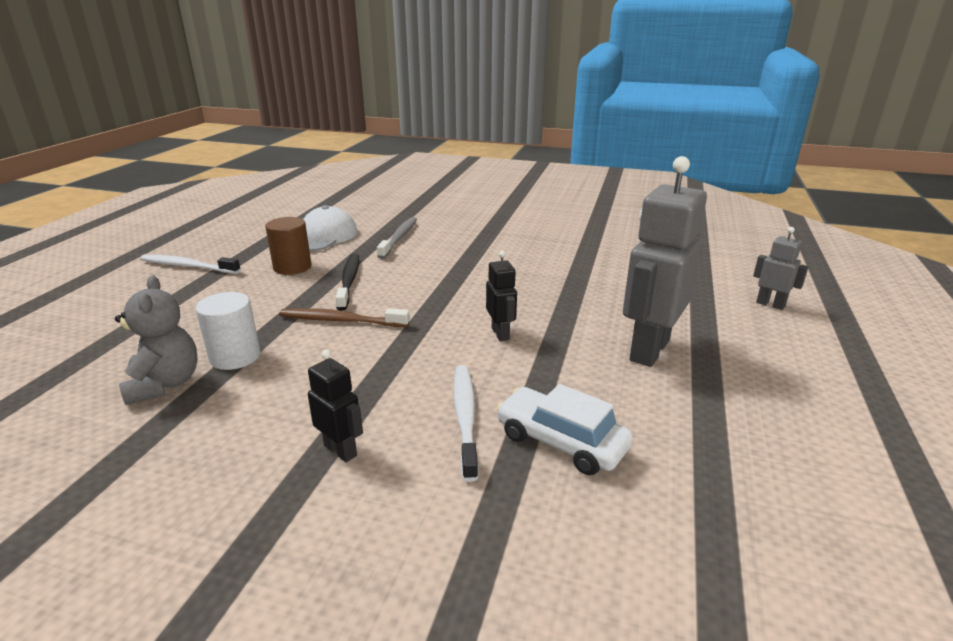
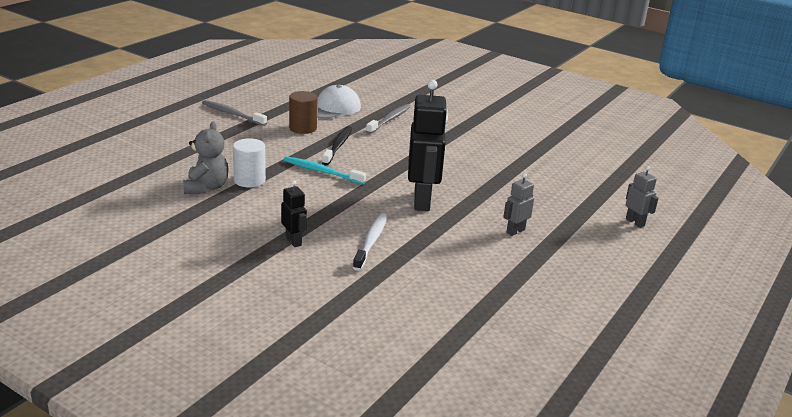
camera: 15 degrees right, 0 degrees up
(188, 266) = (232, 114): white toothbrush -> grey toothbrush
(341, 320) = (322, 172): brown toothbrush -> turquoise toothbrush
(500, 334) = (422, 201): black robot -> black robot, size x2.06
(561, 442) = (419, 265): white car -> none
(648, 350) = (515, 231): grey robot -> grey robot, size x0.49

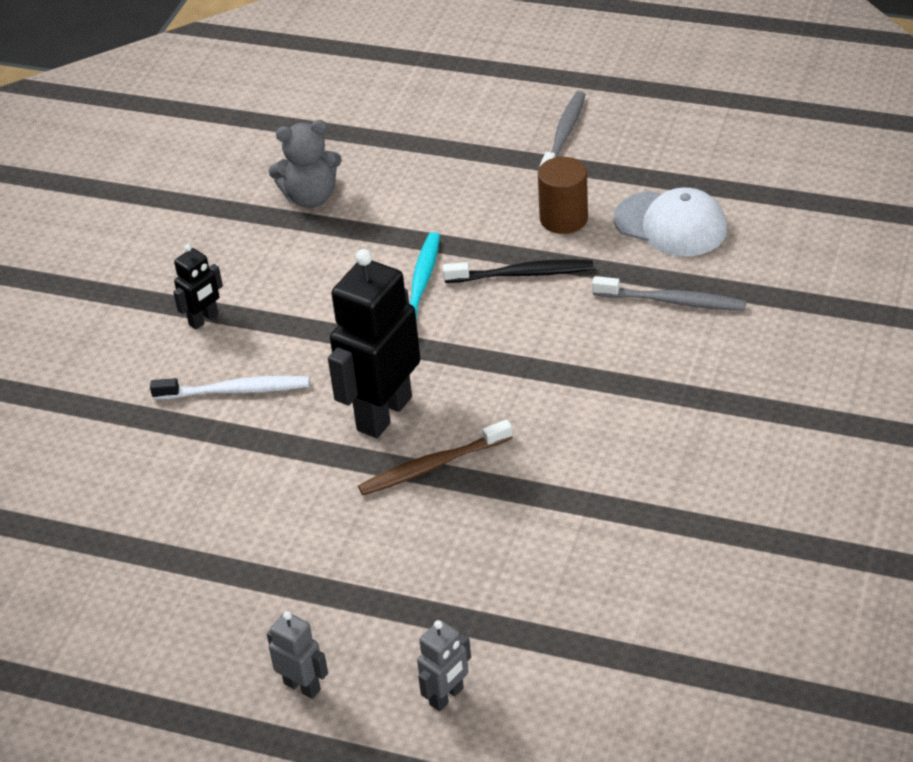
camera: 80 degrees right, 15 degrees up
(249, 180) = (353, 226): white cylinder -> none
(422, 201) = (383, 413): black robot -> black robot turned 135 degrees clockwise
(472, 196) = (433, 466): none -> brown toothbrush
(515, 231) = (337, 539): grey robot -> grey robot (302, 686)

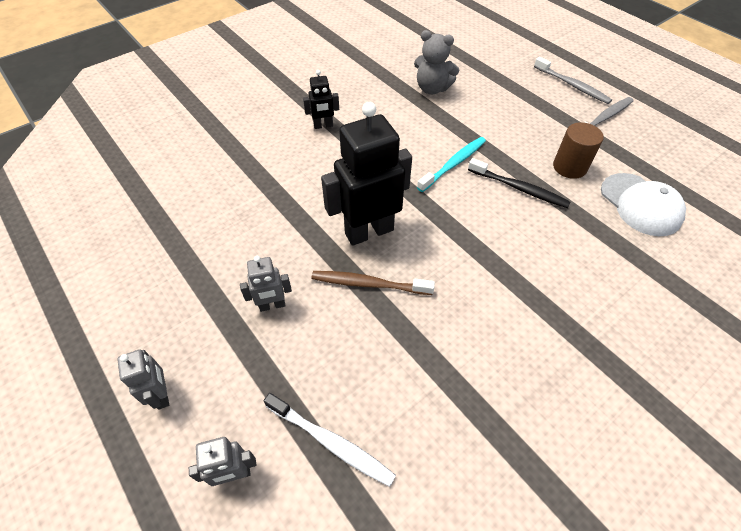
camera: 30 degrees right, 10 degrees up
(235, 390) = (303, 172): white toothbrush -> white toothbrush (330, 442)
(341, 545) = (272, 305): none -> grey robot
(672, 301) = (608, 257): grey toothbrush -> grey toothbrush (572, 85)

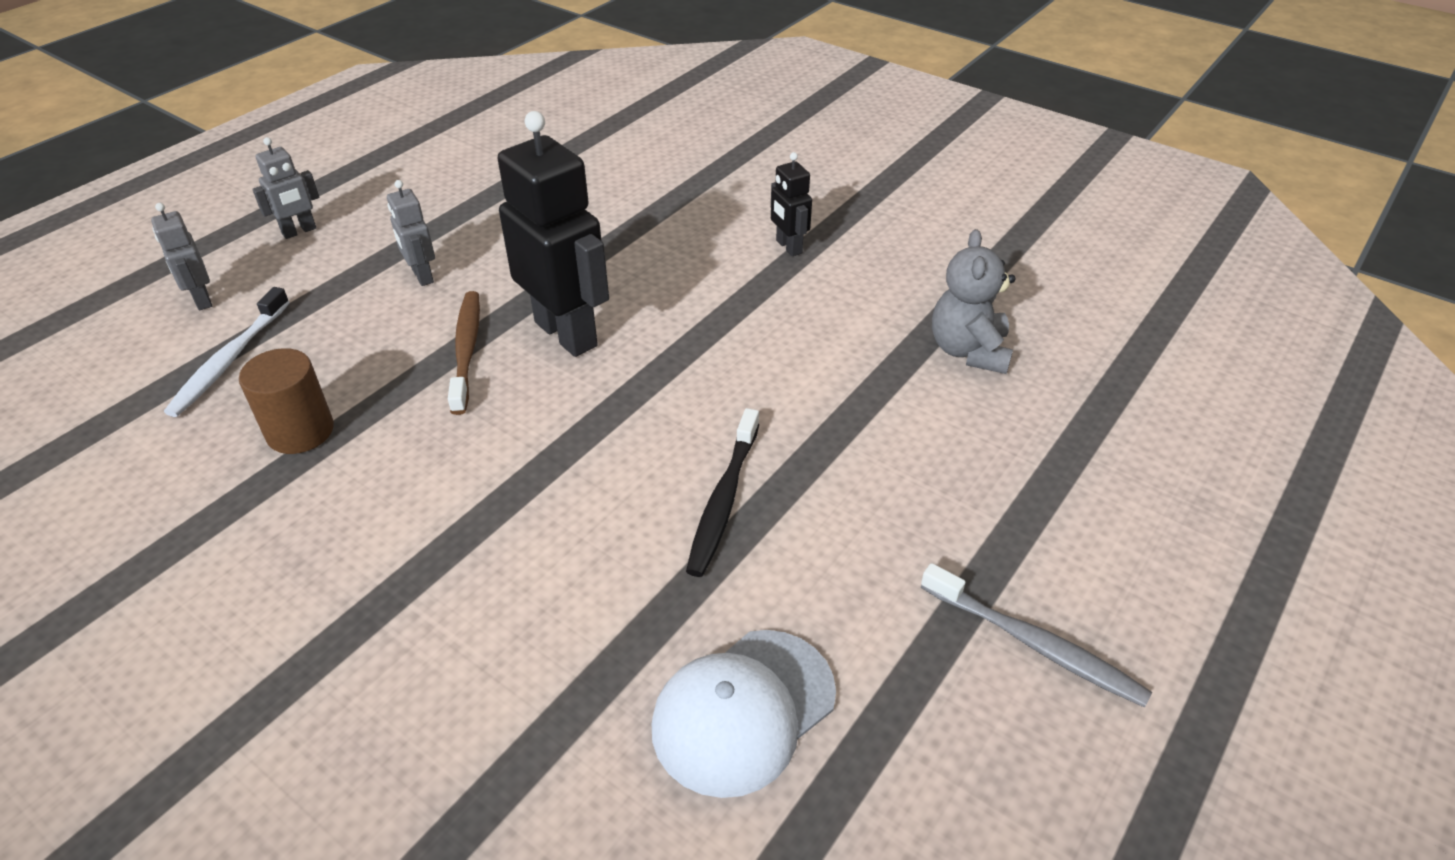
camera: 75 degrees right, 10 degrees down
(453, 164) = (756, 405): turquoise toothbrush -> none
(569, 167) = (819, 578): brown cylinder -> brown cylinder (300, 431)
(572, 85) = (1138, 577): grey toothbrush -> none

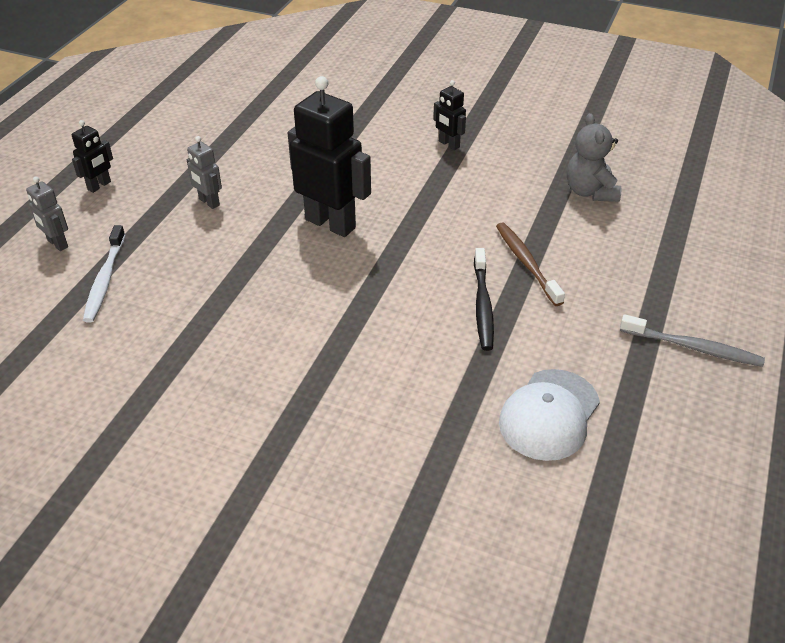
camera: 15 degrees left, 0 degrees up
(299, 231) = (99, 186): grey robot -> black robot
(300, 431) = (185, 315): brown cylinder -> none
(466, 350) = (269, 245): brown toothbrush -> brown toothbrush (526, 263)

